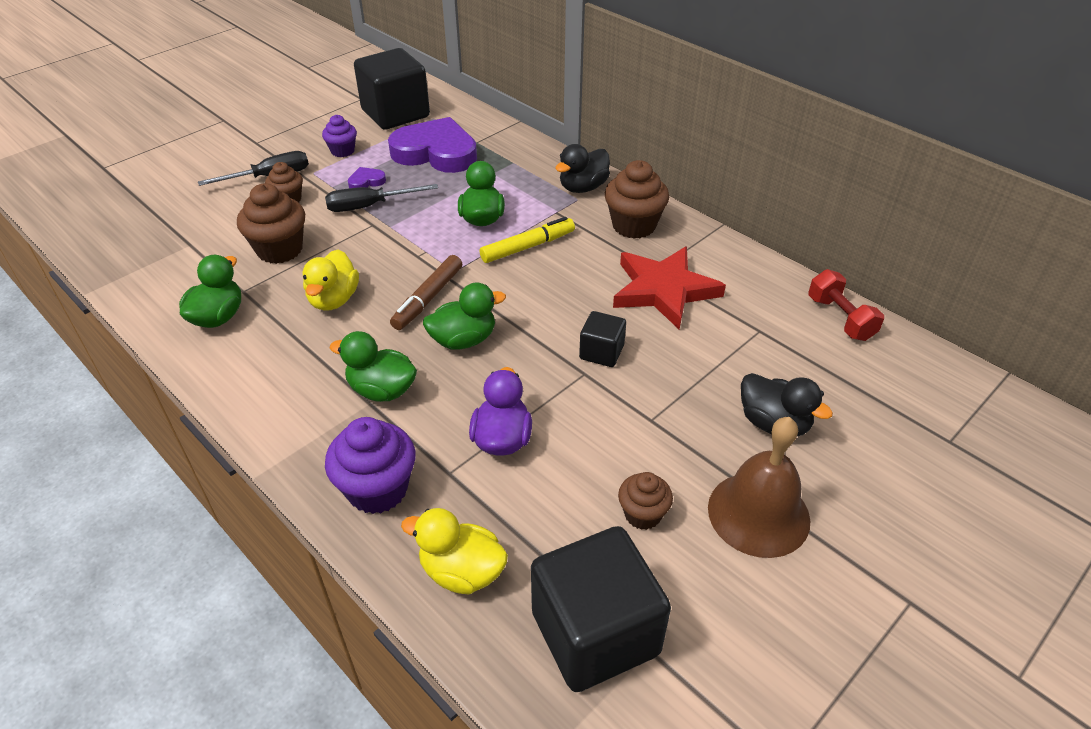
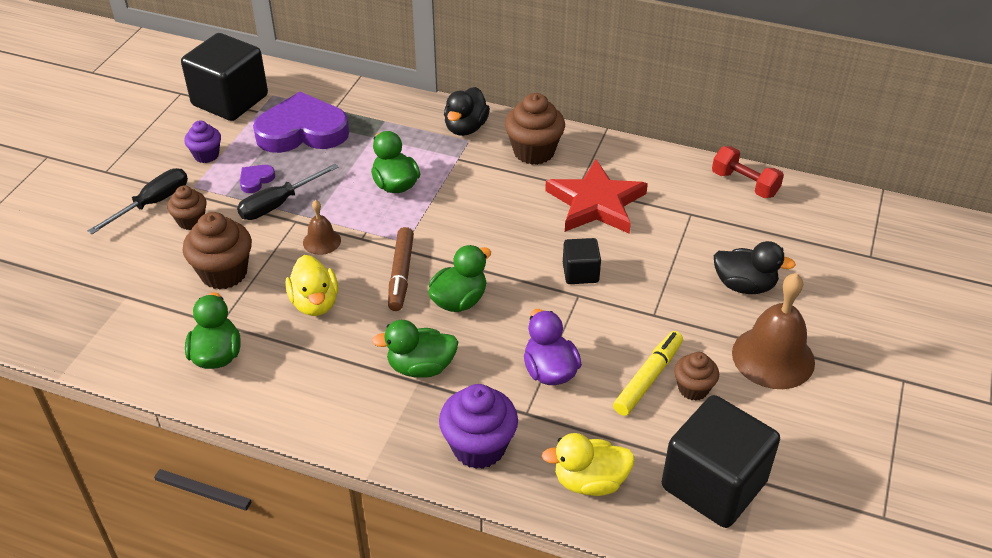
camera: 25 degrees left, 0 degrees up
(381, 248) = (322, 241): none -> brown bell
(528, 247) = (455, 199): yellow marker -> yellow marker (648, 378)

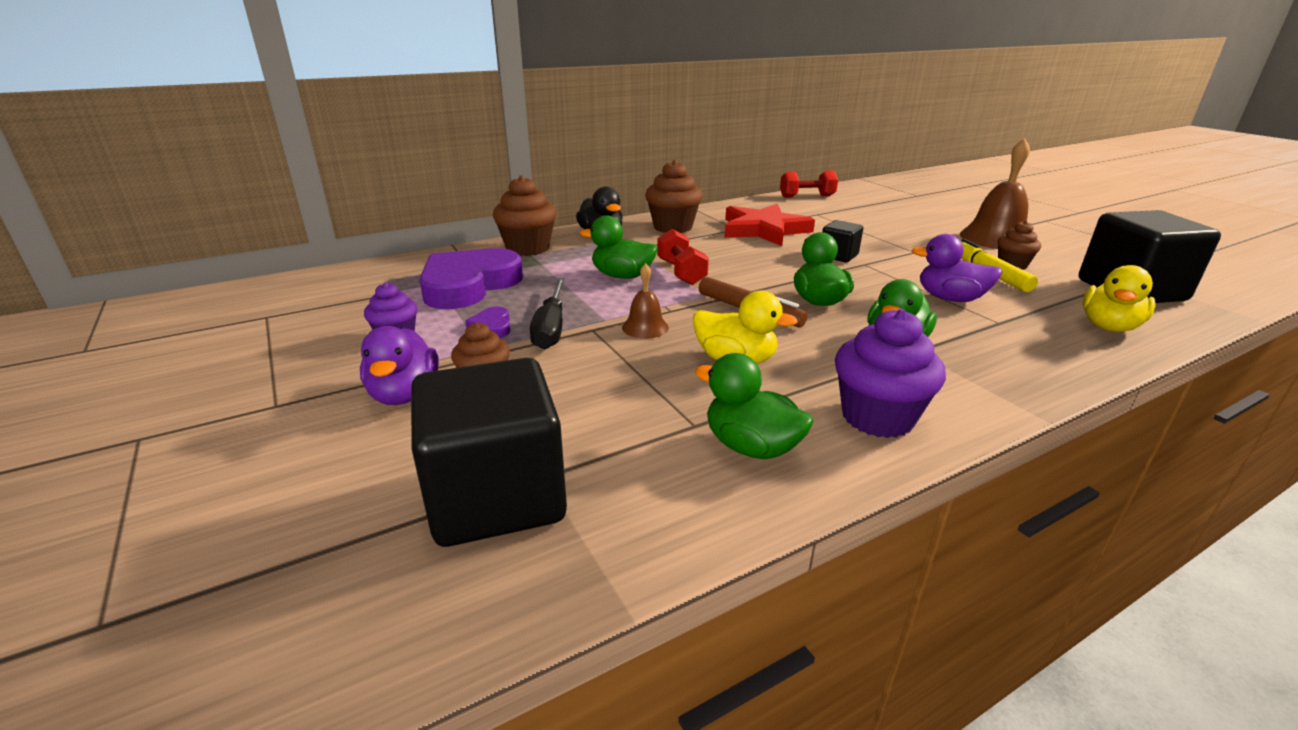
camera: 50 degrees left, 15 degrees down
(152, 203) = (404, 394): black screwdriver -> purple duck
(224, 273) = (609, 392): brown cupcake -> brown cupcake (528, 248)
(230, 100) = (344, 298): black cube -> black cube (496, 497)
(436, 208) = (681, 272): none -> red dumbbell
(479, 447) = (1035, 354): purple cupcake -> purple cupcake (877, 417)
(744, 285) = (911, 224): black duck -> none

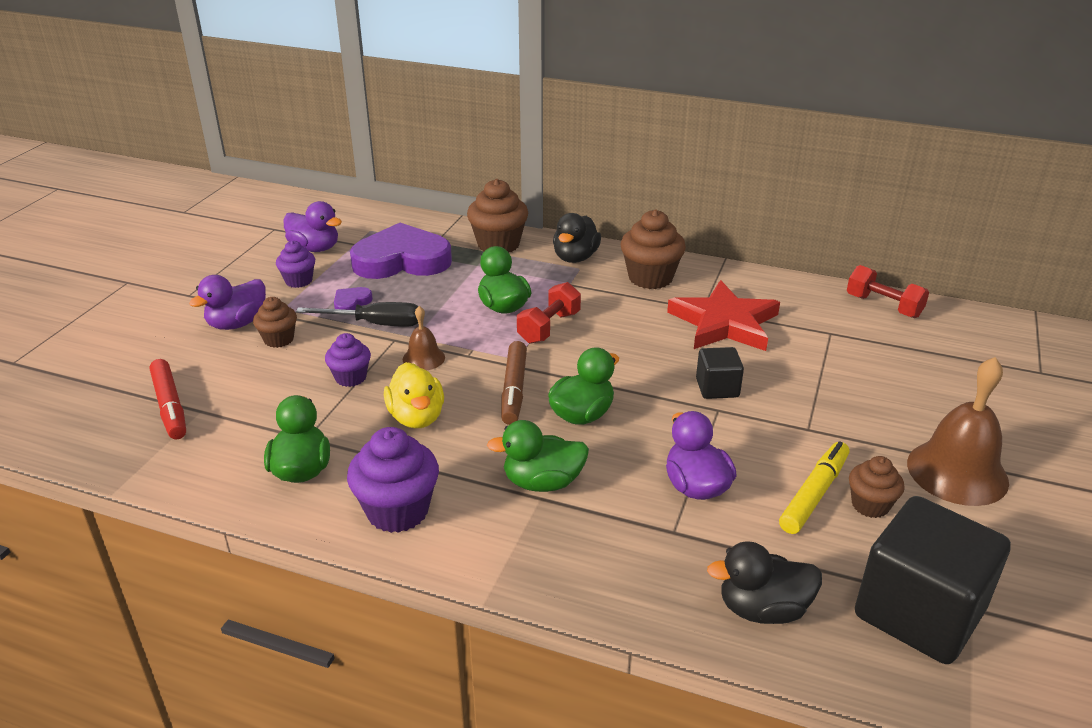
camera: 50 degrees right, 5 degrees up
(355, 311) = (315, 248): none -> purple duck
(496, 497) = (170, 406): black cube -> red marker
(551, 328) = (376, 324): black screwdriver -> black screwdriver turned 135 degrees counterclockwise
(622, 368) = (350, 377): none -> purple cupcake
(1108, 327) = (762, 609): yellow duck -> black duck

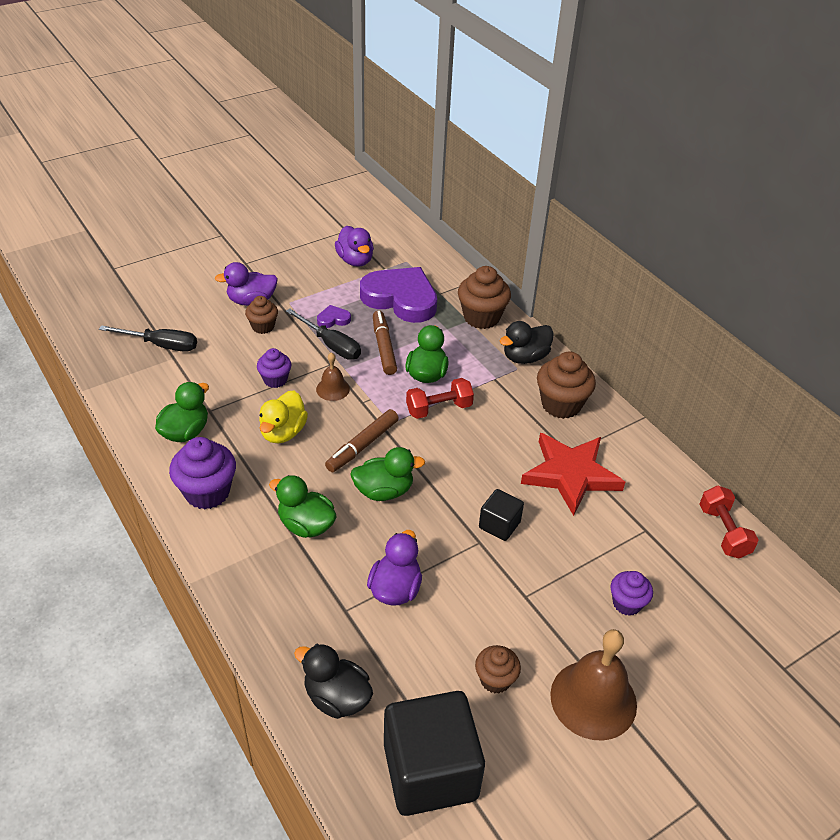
camera: 35 degrees right, 10 degrees up
(170, 406) = (161, 345): red marker -> black screwdriver
(298, 281) = (319, 284): purple cupcake -> purple cupcake (627, 603)
(433, 303) = (384, 347): none -> brown marker
(814, 494) = (466, 646): yellow marker -> none

